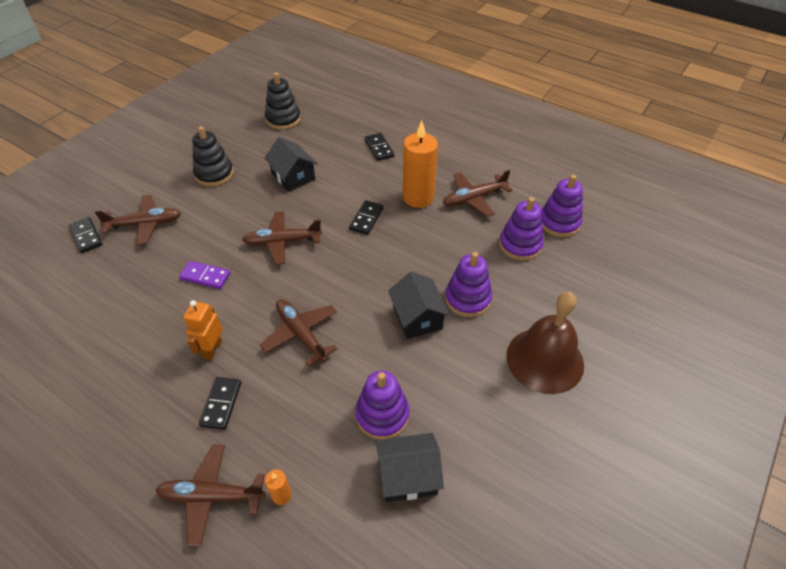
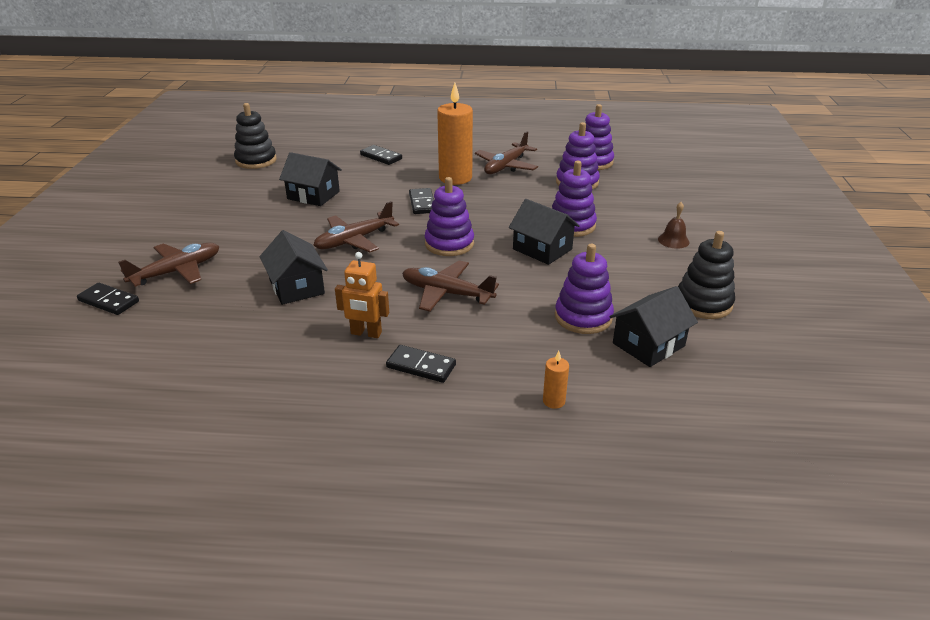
camera: 30 degrees left, 15 degrees down
(205, 276) = (297, 287): purple domino -> black house
(211, 496) = (486, 430): brown plane -> none
(212, 349) = (366, 333): orange robot -> orange robot turned 60 degrees counterclockwise
(214, 174) = (220, 215): black stacking toy -> black stacking toy (703, 303)
(221, 404) = (421, 366): black domino -> black domino turned 45 degrees counterclockwise
(348, 277) = (449, 244): none -> purple stacking toy
(545, 360) = (673, 240): brown bell -> brown bell, size x0.41

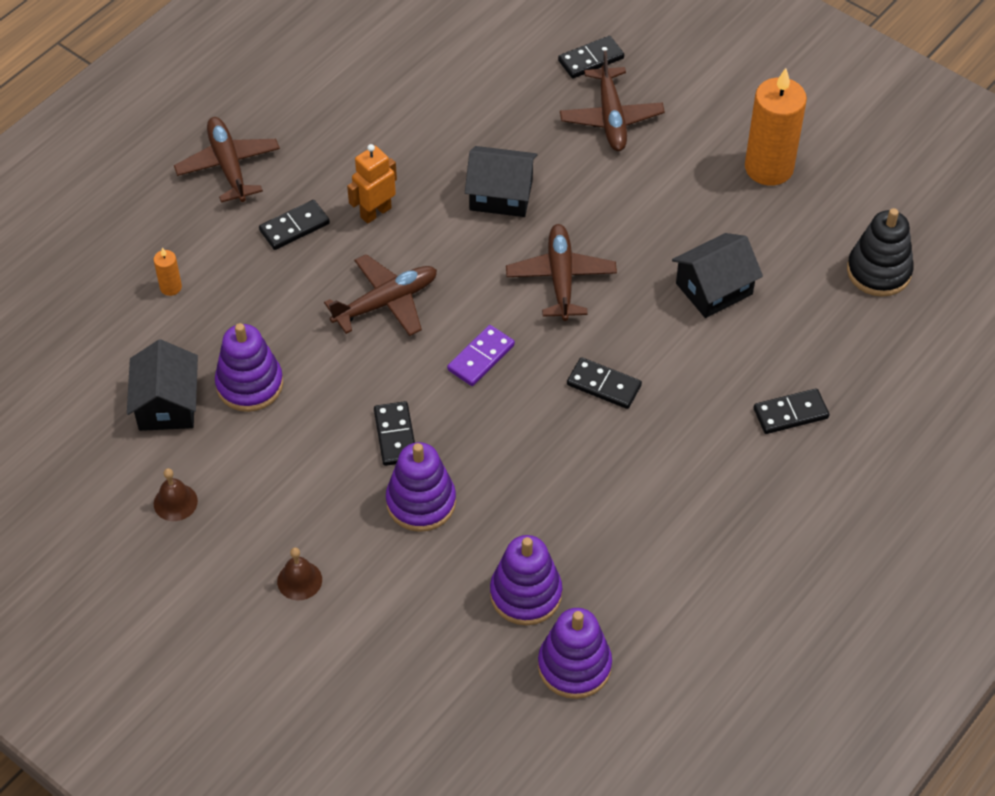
camera: 125 degrees right, 20 degrees up
(449, 244) = (481, 357): purple stacking toy -> purple domino
(455, 178) = (652, 461): orange candle -> orange candle (769, 168)
(506, 166) = (644, 544): brown plane -> brown plane (228, 166)
(542, 249) = (395, 435): black house -> black domino
(703, 303) = (175, 502): black stacking toy -> brown bell

